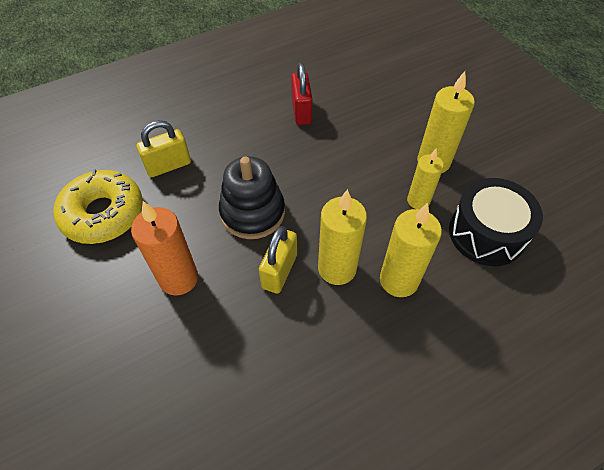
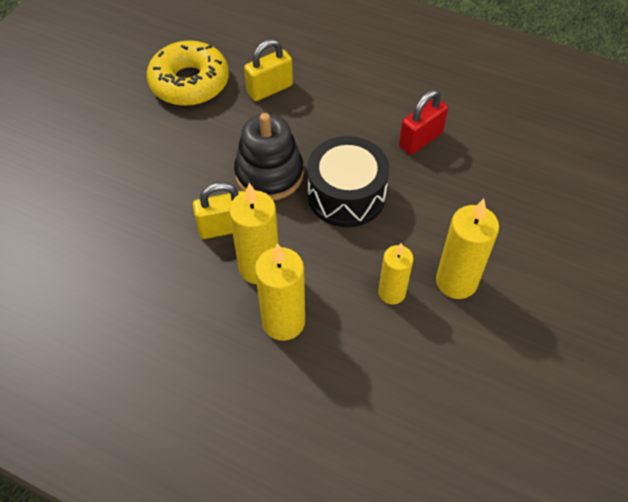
camera: 55 degrees right, 0 degrees up
(168, 166) = (270, 89): yellow padlock -> yellow padlock turned 60 degrees counterclockwise
(178, 278) = (167, 166): orange candle -> none
(486, 233) = (400, 372): black drum -> black drum (346, 195)

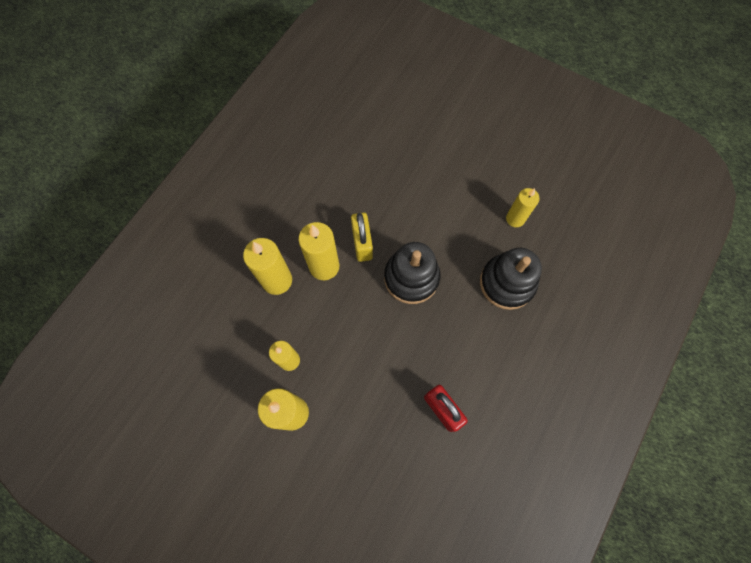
camera: 95 degrees right, 15 degrees up
(189, 82) = (515, 219): yellow donut -> yellow candle
(270, 89) = (507, 283): yellow padlock -> black stacking toy
(346, 195) = (385, 336): black drum -> none

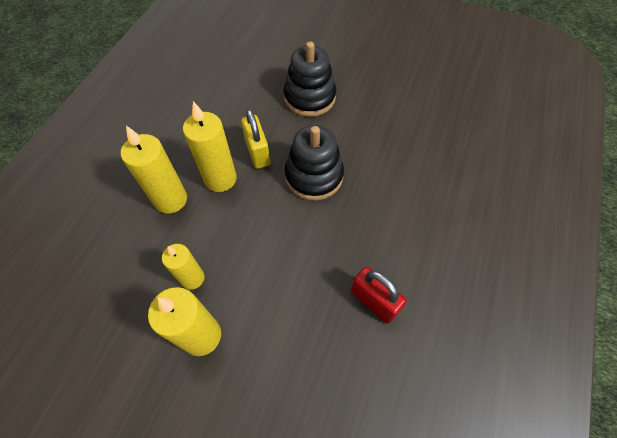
camera: 10 degrees left, 10 degrees down
(507, 283) = (412, 166): black stacking toy -> black stacking toy (309, 97)
(515, 219) = (405, 110): yellow candle -> none

